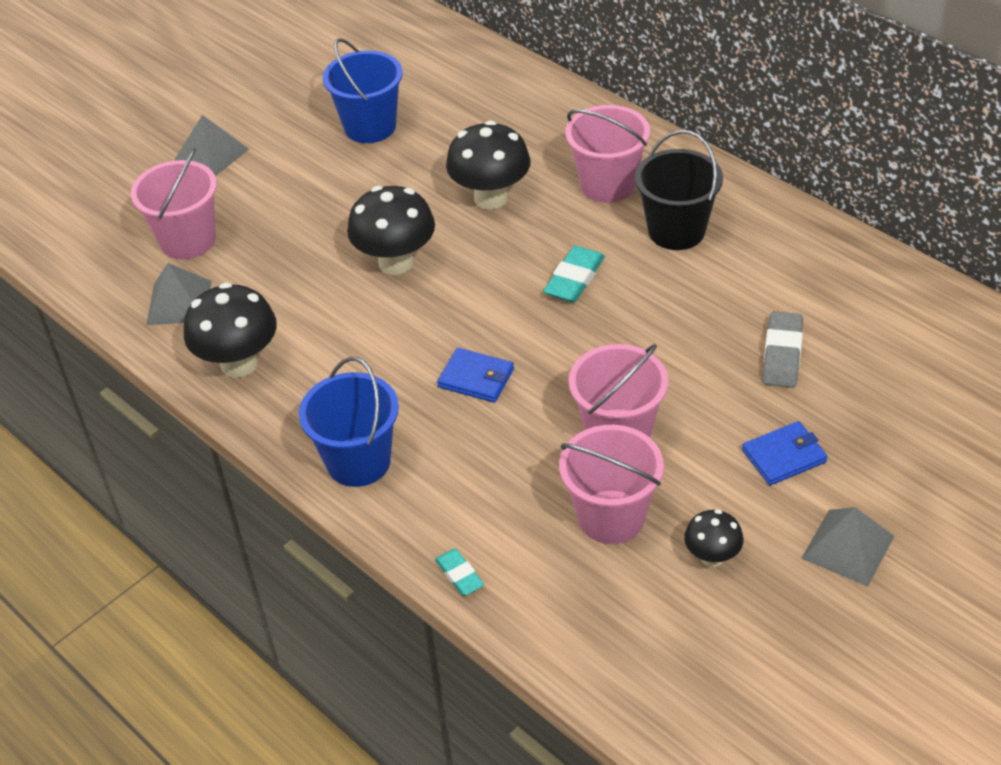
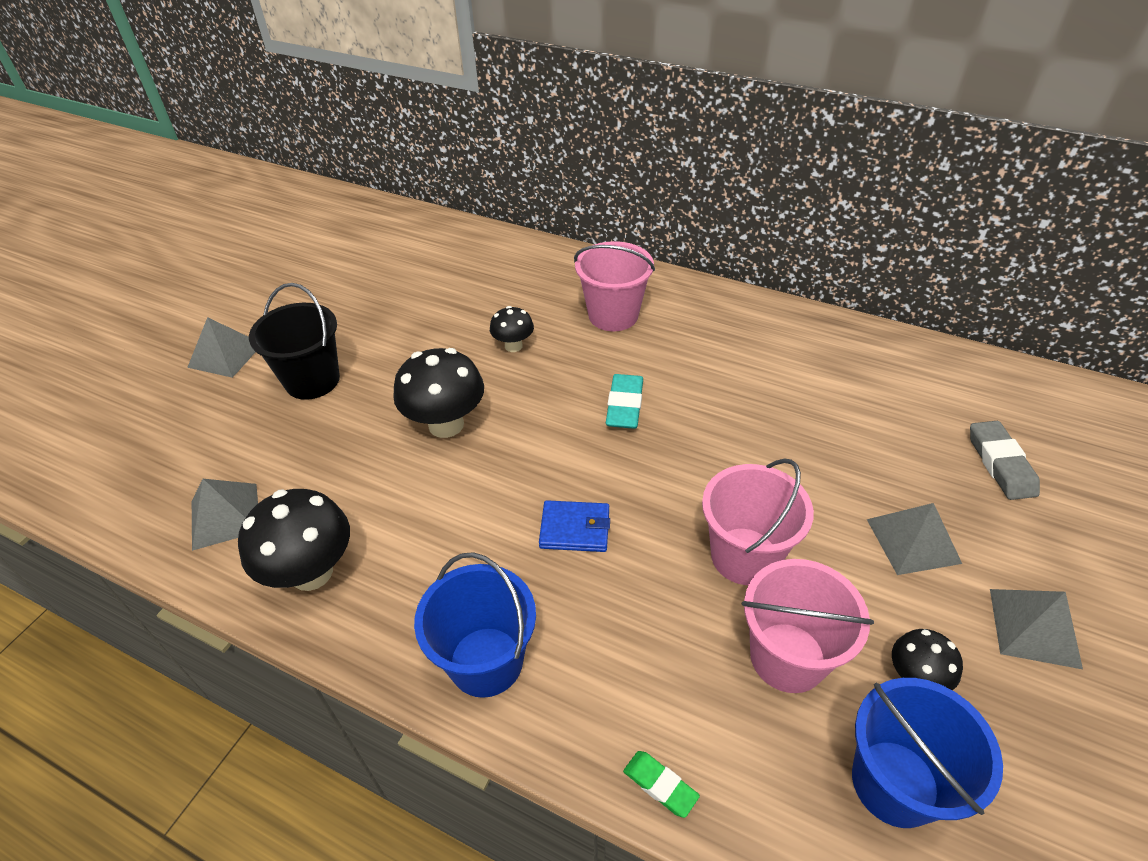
camera: 20 degrees left, 0 degrees up
(188, 240) = (220, 445): pink bucket -> none
(370, 127) = (376, 304): blue bucket -> blue bucket (894, 783)
(459, 575) = (660, 785): turquoise eraser -> green eraser
(491, 198) = (513, 346): black mushroom -> black mushroom, size x0.56
(676, 231) = (693, 343): black bucket -> black bucket (312, 380)
(782, 354) = (848, 437): grey eraser -> grey eraser (1000, 464)
(784, 456) = (913, 540): blue wallet -> grey pyramid

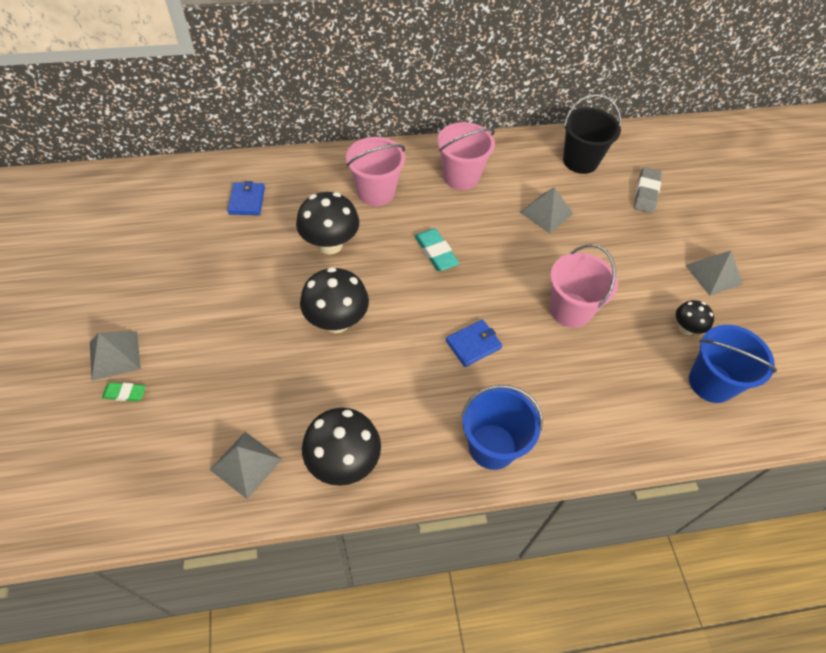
camera: 40 degrees left, 10 degrees up
(312, 380) = (208, 339): black bucket -> black bucket (580, 161)
(472, 271) = (247, 200): none -> blue wallet
(513, 346) = (330, 244): black mushroom -> black mushroom, size x1.80
(660, 785) = (623, 449): green eraser -> green eraser (125, 393)
(787, 657) = (628, 352): pink bucket -> pink bucket (461, 177)
(913, 540) = (638, 257): grey pyramid -> grey pyramid (546, 212)
(1000, 464) = (646, 193): grey eraser -> grey eraser turned 60 degrees clockwise

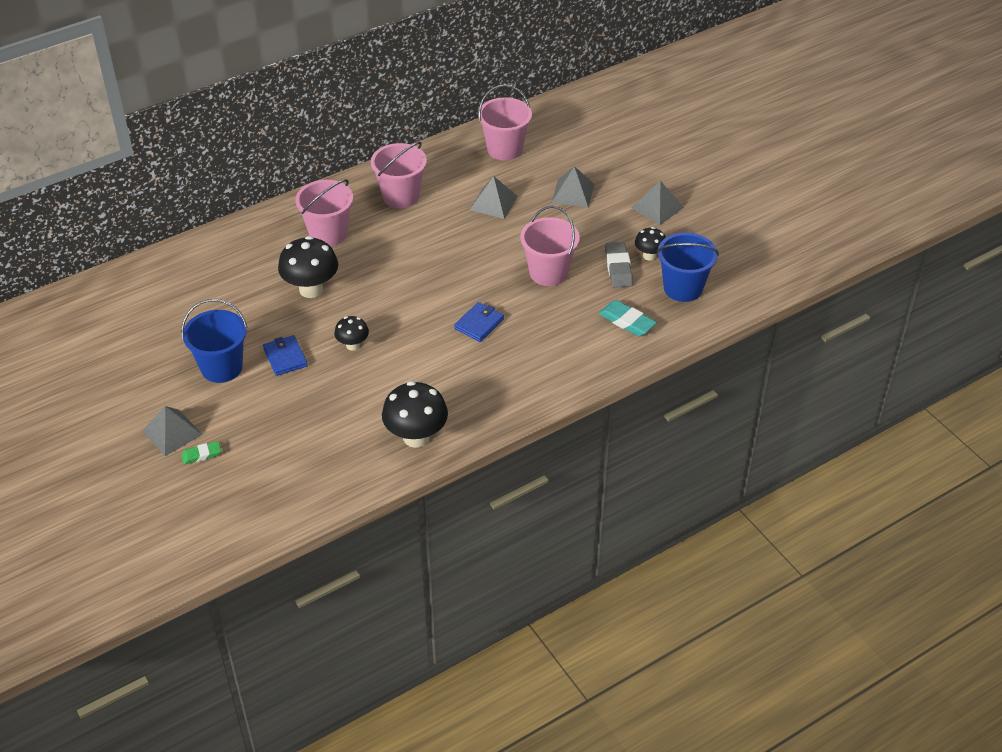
camera: 20 degrees left, 10 degrees down
(246, 464) = (337, 465): grey pyramid -> grey pyramid (573, 193)
(247, 200) = (209, 278): blue wallet -> blue wallet (285, 357)
(336, 321) = (353, 345): black mushroom -> black mushroom, size x0.56
(436, 252) = (410, 265): turquoise eraser -> turquoise eraser (627, 321)
(492, 446) = (529, 387): blue bucket -> blue bucket (221, 367)
(580, 161) = (504, 149): black bucket -> pink bucket
(646, 193) = (575, 159): grey eraser -> grey eraser (618, 268)

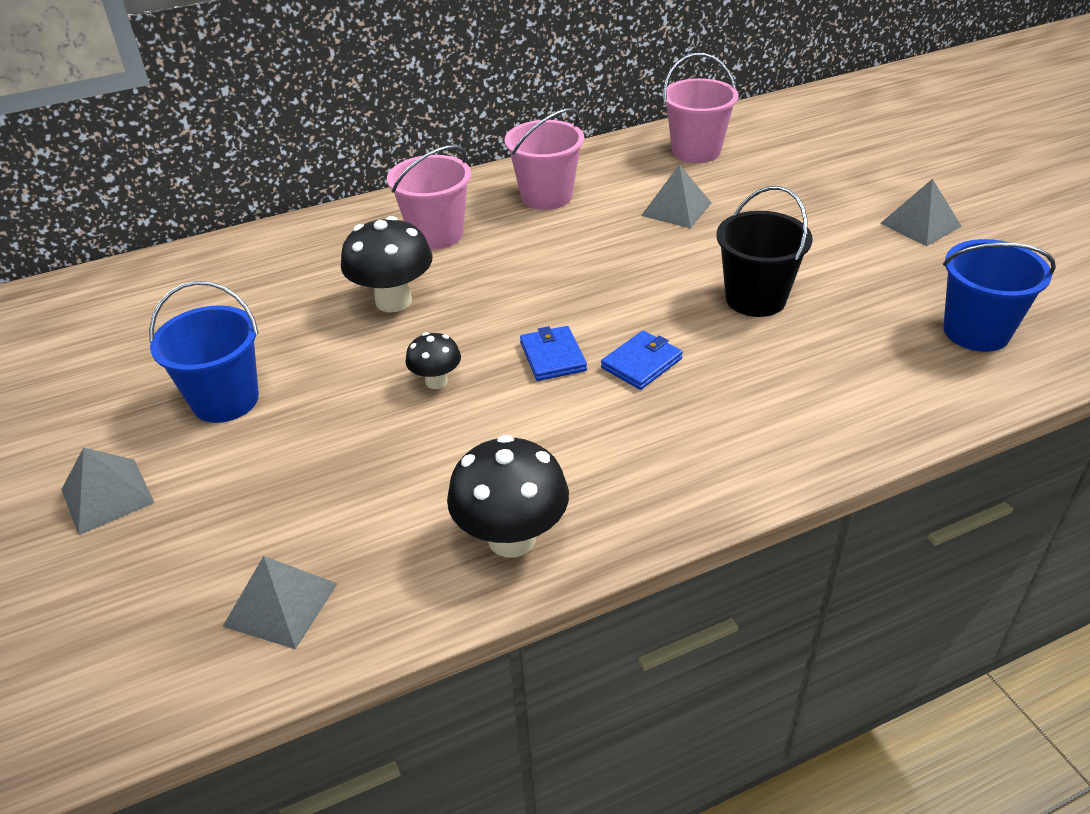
camera: 10 degrees right, 5 degrees down
(201, 455) = (139, 538): green eraser -> none
(285, 357) = (327, 392): blue wallet -> blue wallet (553, 356)
(548, 272) = (755, 298): pink bucket -> black bucket
(573, 193) = (792, 202): grey pyramid -> grey pyramid (281, 604)
(618, 268) = (866, 298): grey eraser -> none
(627, 321) = (887, 375): turquoise eraser -> none
(649, 256) = (915, 285): black mushroom -> none

